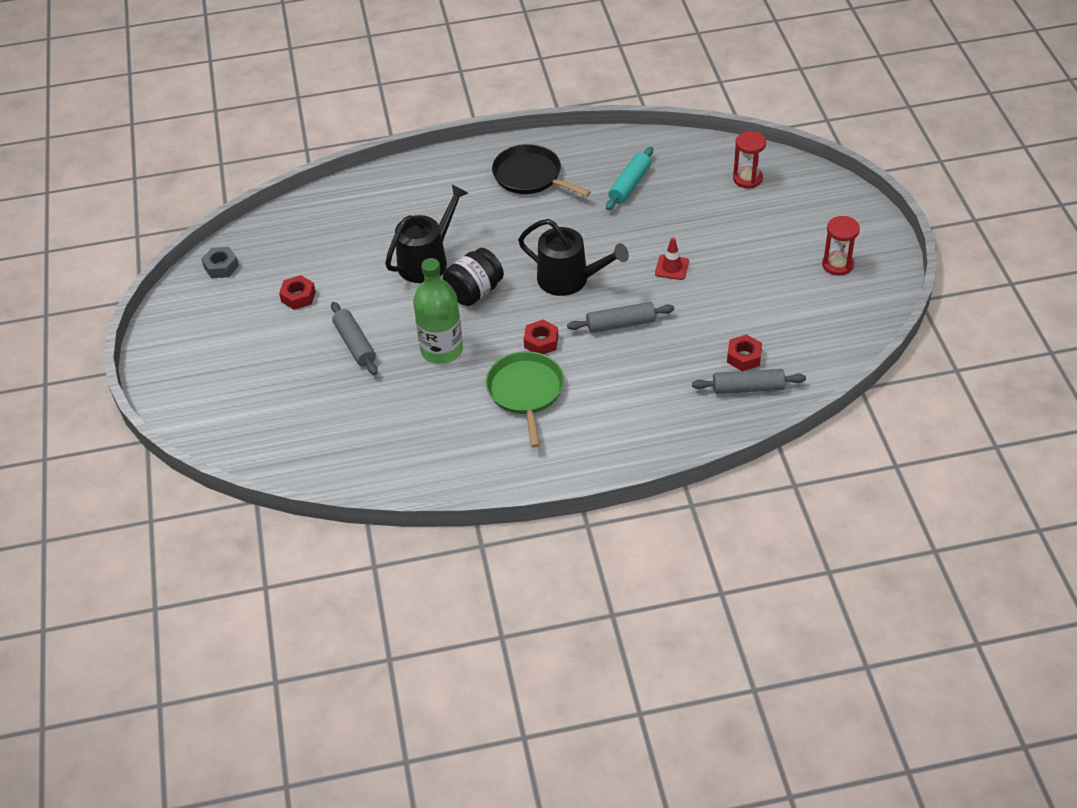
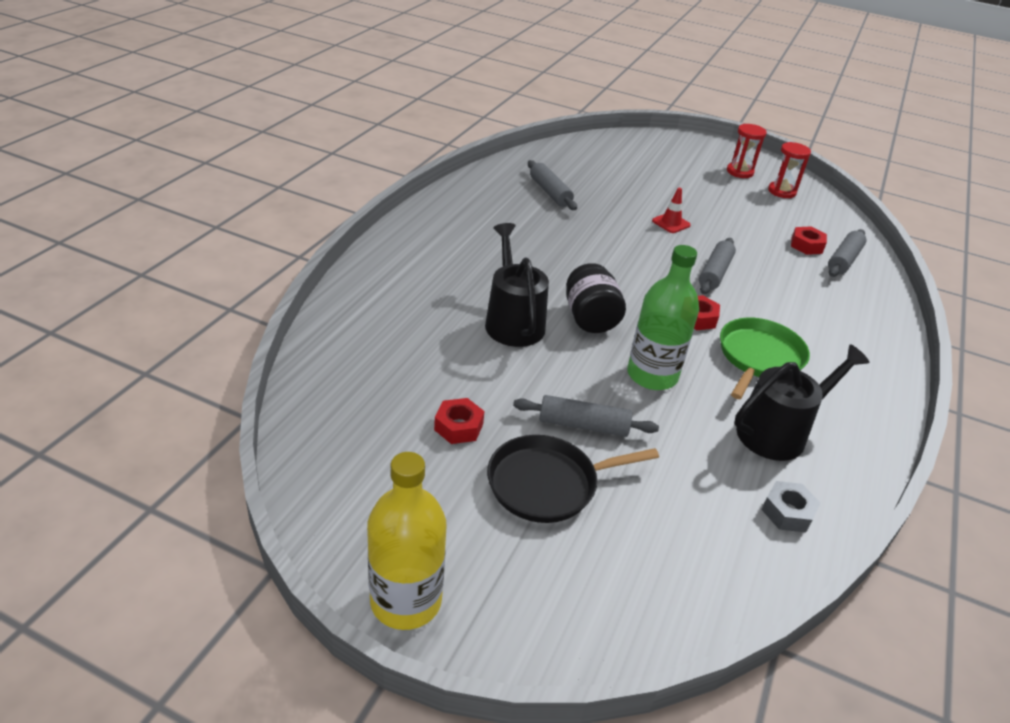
camera: 60 degrees left, 10 degrees down
(158, 350) = (406, 601): none -> yellow bottle
(221, 267) = (326, 460): grey nut -> grey nut (788, 512)
(526, 392) = (759, 358): green pan -> green pan turned 90 degrees clockwise
(530, 176) = (475, 222): black pan -> black pan (548, 484)
(569, 279) = (631, 268): black watering can -> black watering can (778, 432)
(629, 185) = (550, 192): turquoise rolling pin -> grey rolling pin
(747, 179) = (608, 155): red hourglass -> red hourglass (781, 191)

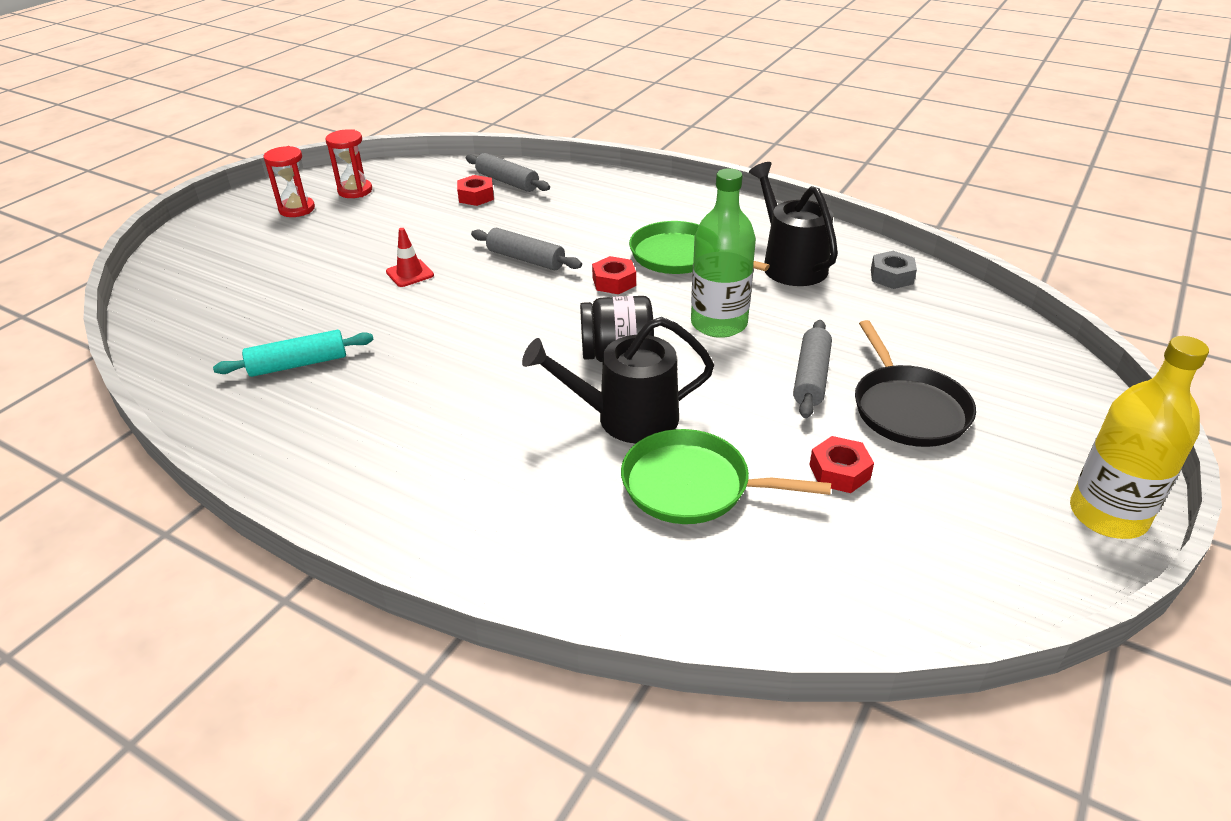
camera: 80 degrees left, 0 degrees up
(441, 349) = (692, 485): none -> green pan
(550, 192) = (298, 364): grey rolling pin -> turquoise rolling pin

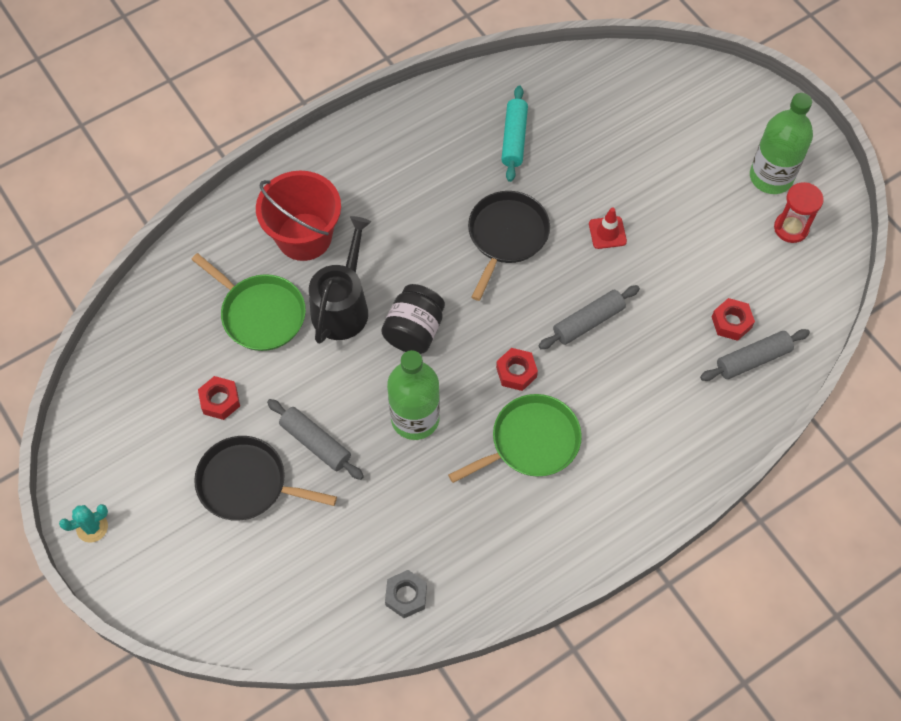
camera: 115 degrees right, 25 degrees up
(297, 209) = (771, 177): red hourglass -> green bottle
(449, 331) = (506, 236): none -> black pan
(546, 490) = (304, 237): none -> red bucket
(692, 485) = (260, 313): green pan -> green pan turned 90 degrees clockwise
(790, 264) = (470, 524): black watering can -> none
(1107, 515) = (92, 527): yellow bottle -> turquoise cactus

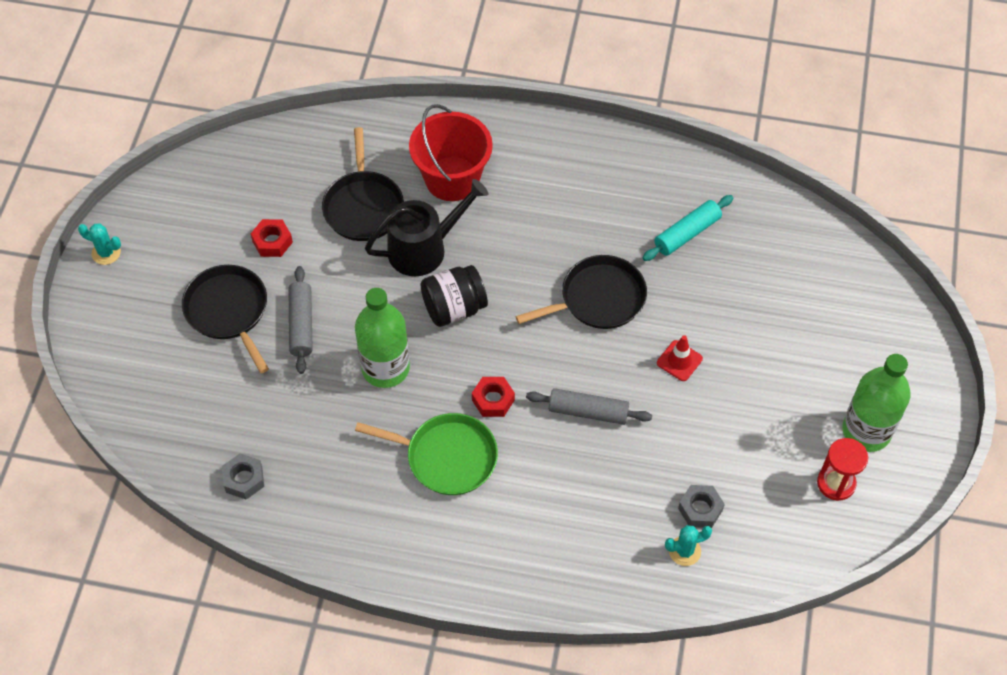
camera: 45 degrees right, 5 degrees down
(260, 313) = (363, 206): green pan -> black pan
(731, 322) = (700, 509): red nut -> grey nut
(753, 359) = (684, 551): grey rolling pin -> turquoise cactus

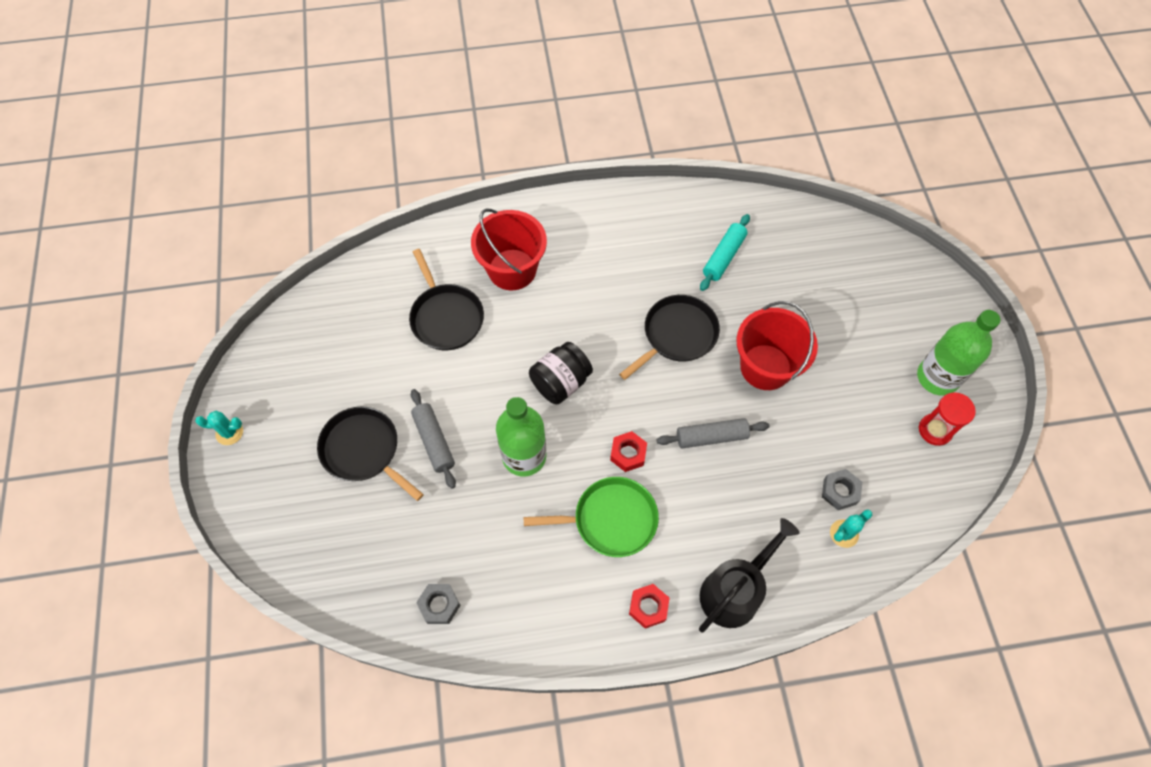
camera: 20 degrees left, 5 degrees up
(272, 242) = (378, 374): red nut -> red nut (648, 607)
(423, 249) = (513, 338): black watering can -> black watering can (734, 591)
(679, 361) = (765, 367): red traffic cone -> red bucket

